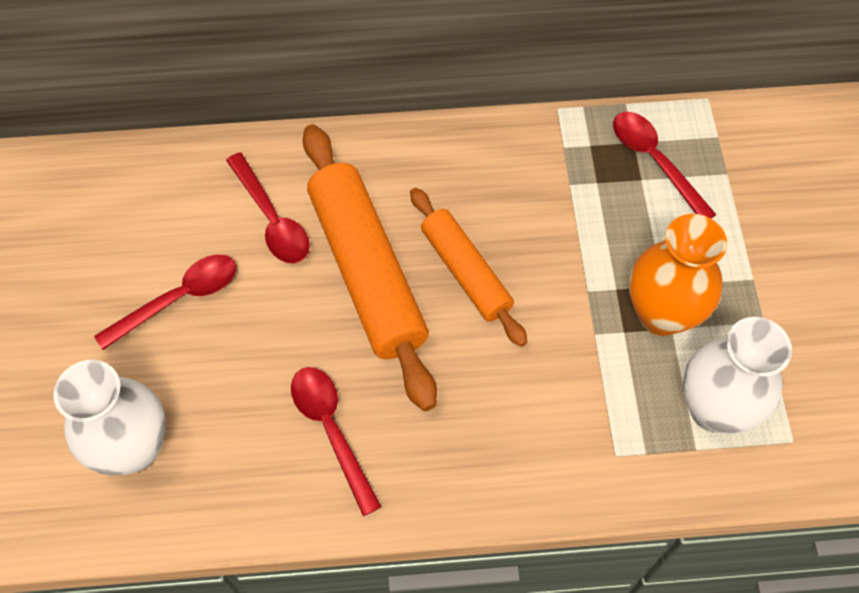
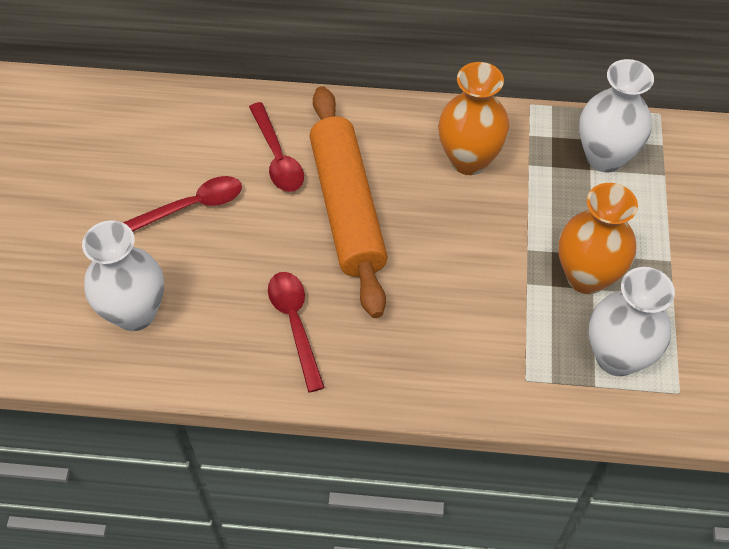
camera: 10 degrees right, 5 degrees down
(466, 272) = (428, 220): orange rolling pin -> none
(499, 188) = (469, 160): none -> orange vase
(655, 162) = (604, 157): red spoon -> white vase

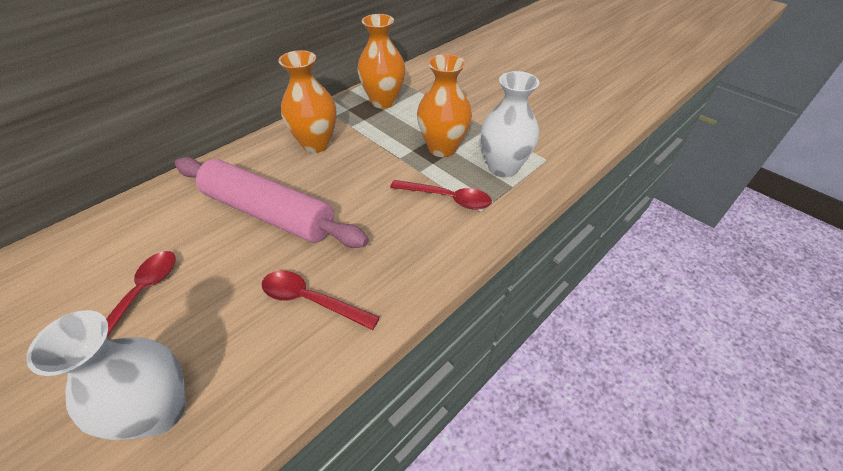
camera: 50 degrees left, 10 degrees down
(277, 157) = (183, 221): red spoon -> red spoon (447, 198)
(347, 208) = (269, 213): orange rolling pin -> pink rolling pin
(604, 157) = (383, 101): white vase -> orange vase

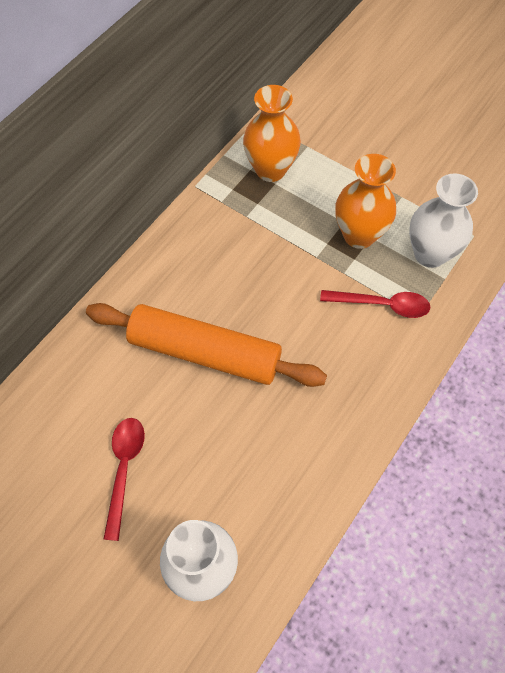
camera: 10 degrees left, 15 degrees up
(269, 213) = (205, 353): pink rolling pin -> orange rolling pin
(311, 300) = (288, 444): red spoon -> none
(316, 144) = (216, 249): orange vase -> none

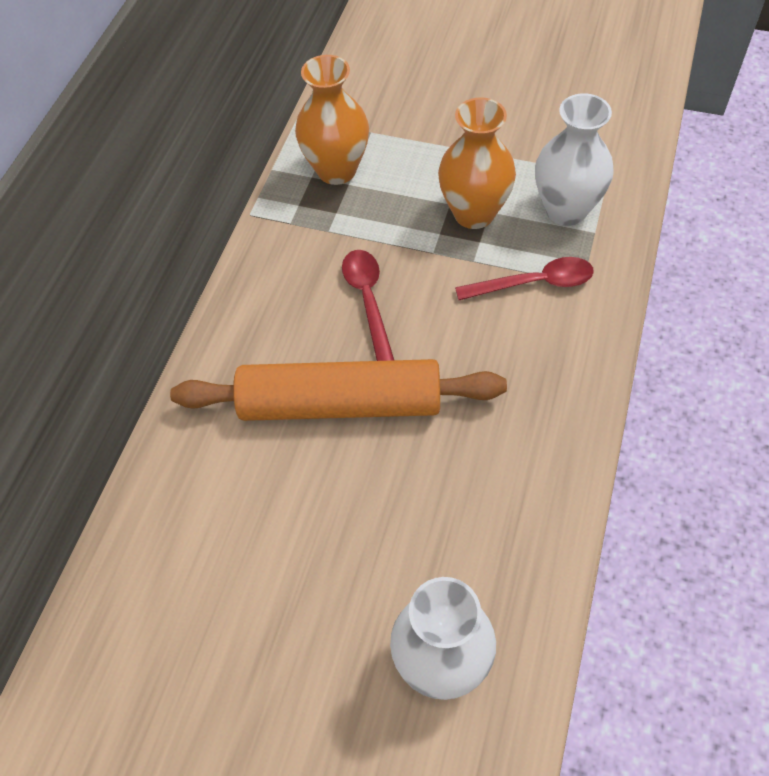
camera: 15 degrees left, 5 degrees down
(124, 469) = (292, 578): red spoon -> red spoon (368, 301)

